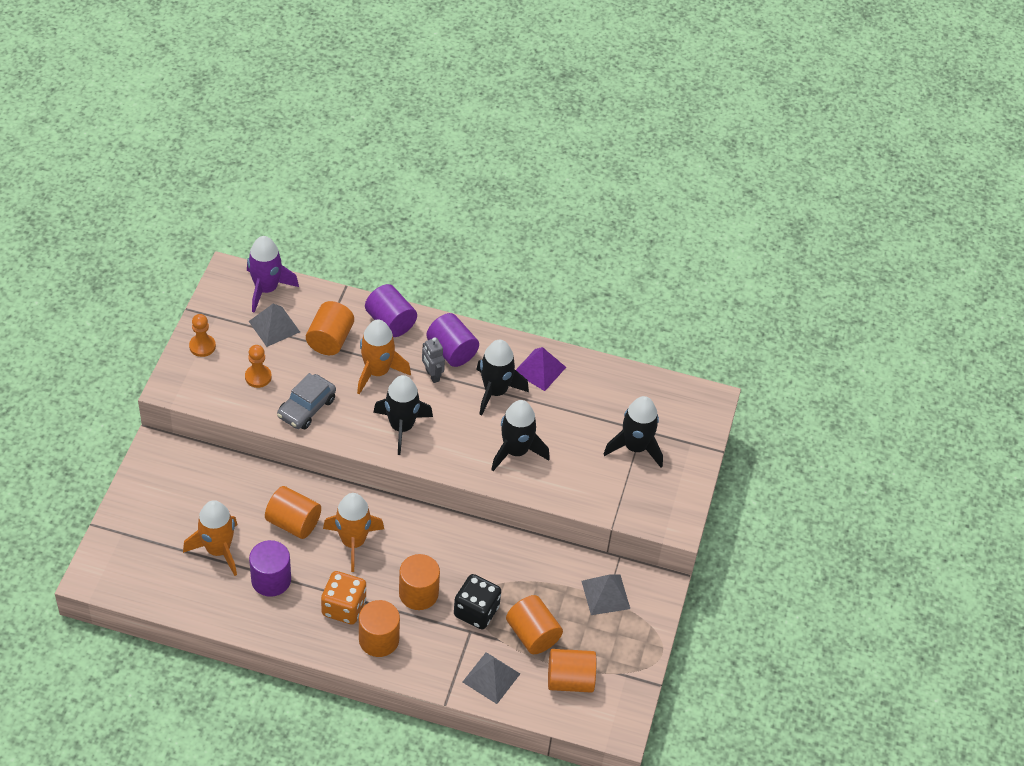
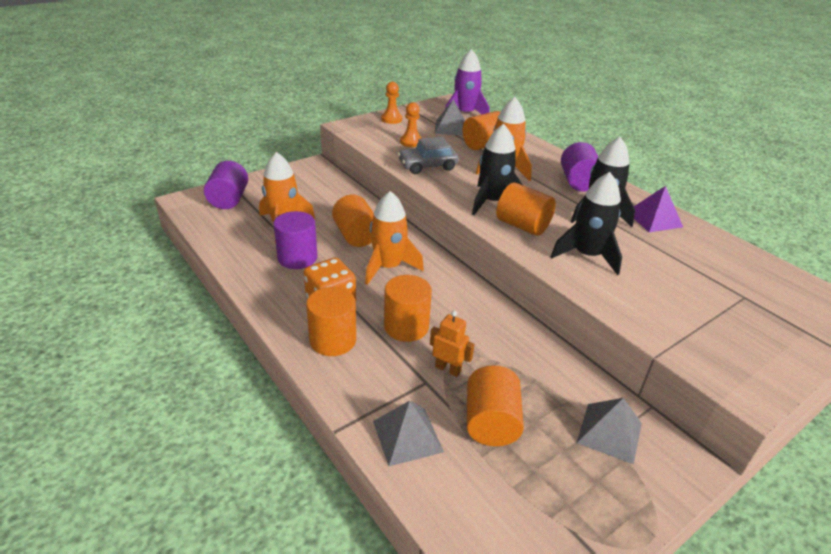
camera: 40 degrees right, 15 degrees down
(390, 322) = (540, 153): purple cylinder -> purple cylinder (229, 200)
(432, 375) = (548, 187): grey robot -> none
(476, 611) = (448, 369): black dice -> orange robot
(570, 680) = (498, 496): orange cylinder -> orange cylinder (522, 226)
(635, 447) = (728, 306): black rocket -> none

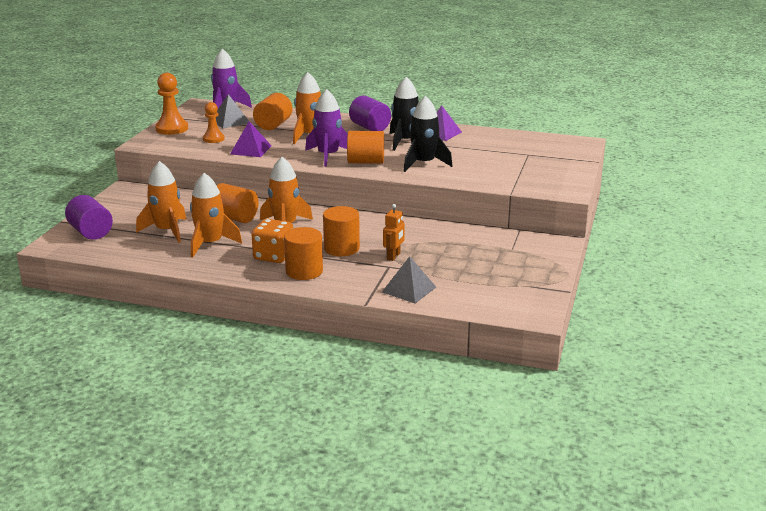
camera: 35 degrees left, 10 degrees down
(297, 258) = (210, 244): purple cylinder -> orange rocket
(391, 119) = (172, 129): orange pawn -> orange pawn, size x1.54
(427, 166) = (251, 150): grey car -> purple pyramid
(448, 369) = (394, 256): orange robot -> orange robot turned 120 degrees clockwise
(490, 422) = (446, 267): orange cylinder -> none
(492, 202) = (328, 156): black rocket -> purple rocket
(609, 432) = (510, 247): grey pyramid -> none

